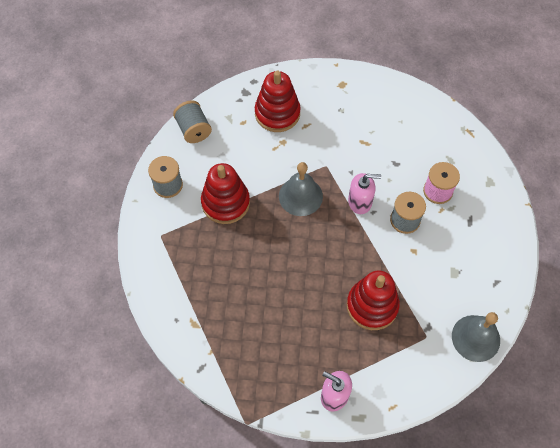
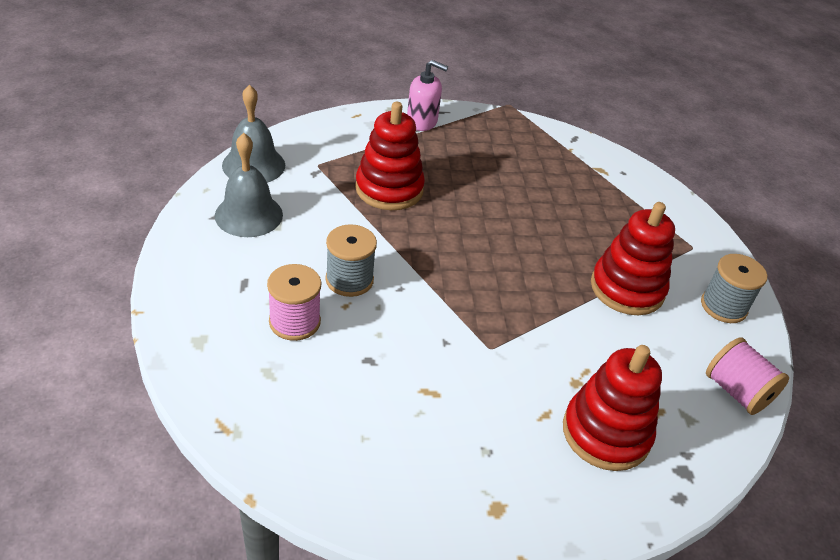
camera: 165 degrees right, 20 degrees down
(193, 129) = (736, 391): grey spool -> pink spool
(300, 196) = (518, 303): grey bell -> grey bell (249, 215)
(360, 202) = (423, 300): pink soap dispenser -> none

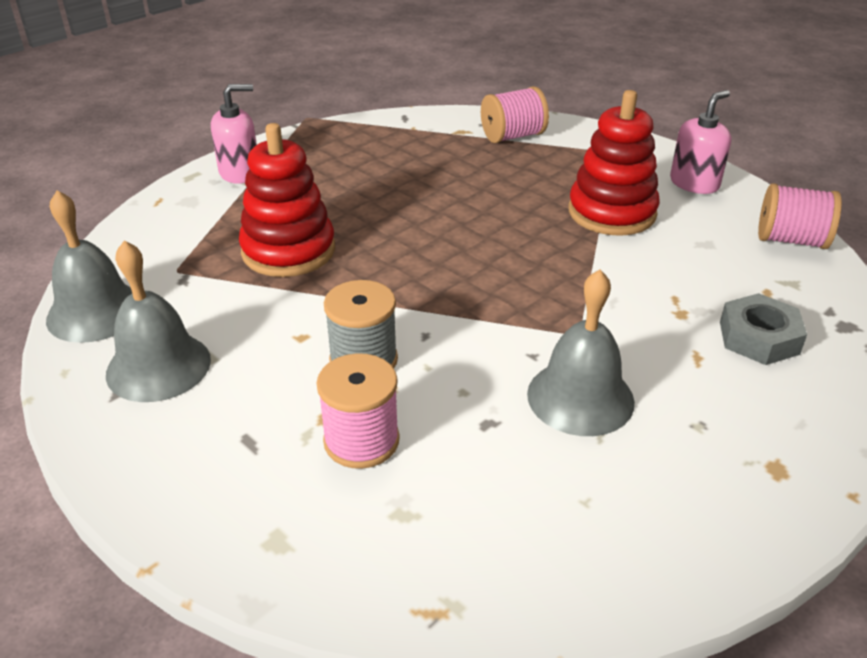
camera: 35 degrees left, 5 degrees down
(439, 384) = (580, 397): none -> grey bell
(606, 433) = (758, 338): red stacking toy -> grey nut
(633, 193) = (512, 136): none -> pink spool
(723, 306) = (694, 183): grey spool -> pink soap dispenser

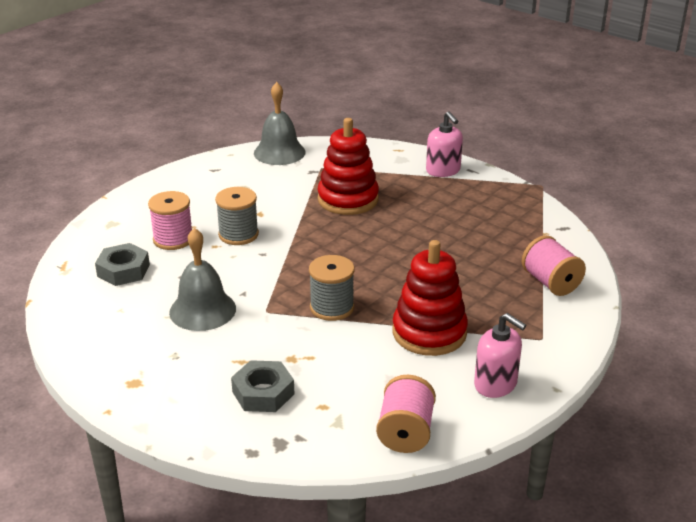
camera: 85 degrees right, 5 degrees down
(158, 366) = (234, 177): grey bell -> none
(460, 506) = (123, 270): none -> grey nut
(566, 277) = (332, 307): none -> grey spool

